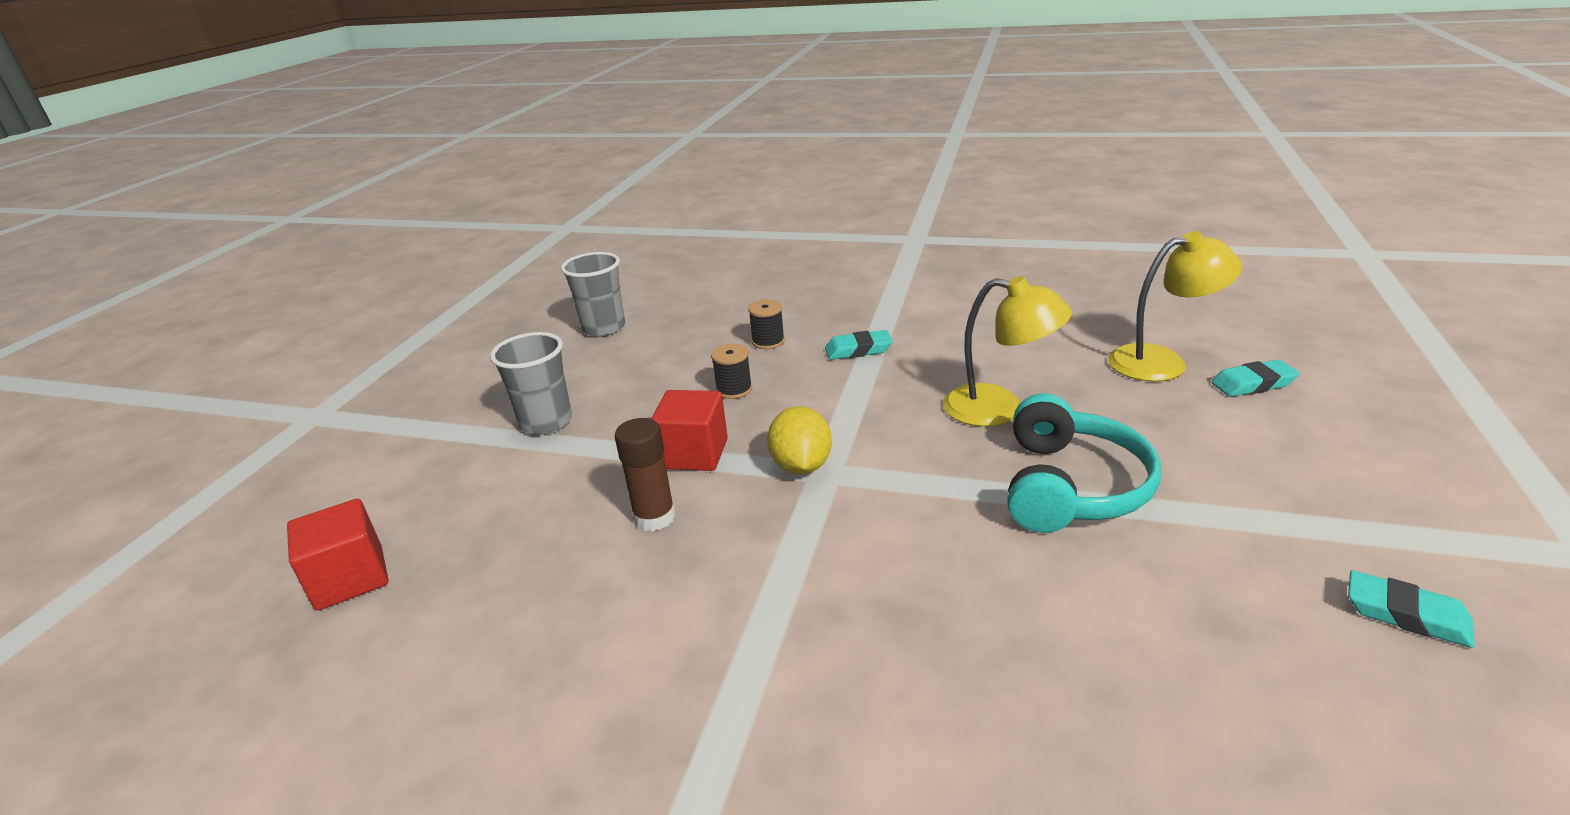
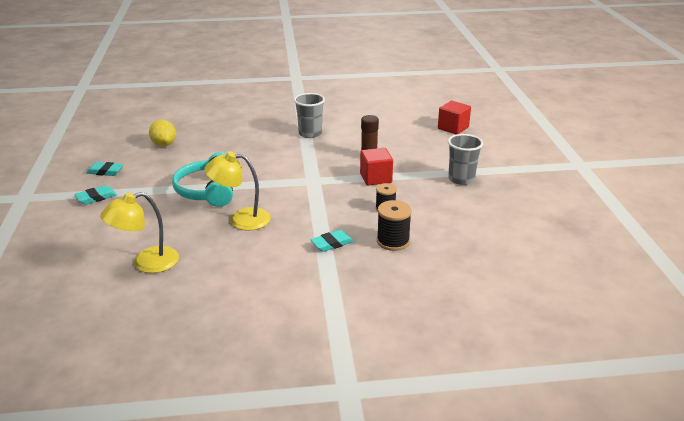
camera: 155 degrees right, 0 degrees up
(604, 328) = (511, 235): grey cup -> grey cup (310, 133)
(768, 341) = (393, 241): black spool -> black spool, size x1.51
(801, 466) = (324, 181): yellow lemon -> yellow lemon (164, 144)
(1253, 384) = (101, 255): turquoise eraser -> turquoise eraser (96, 198)

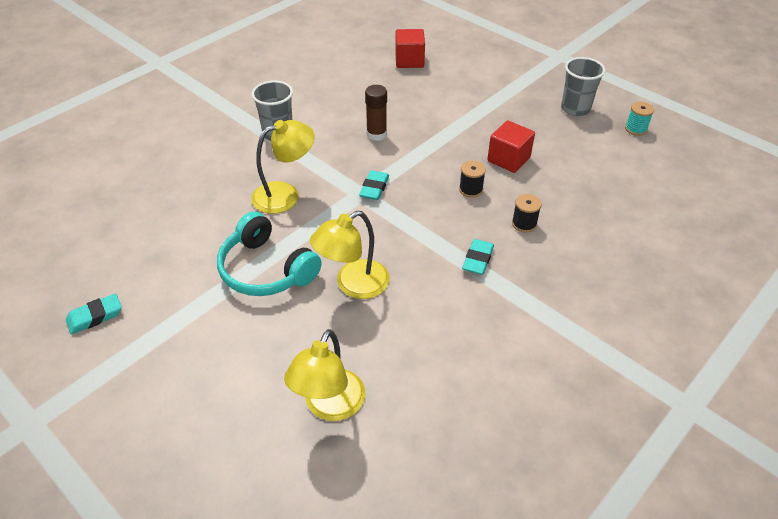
camera: 40 degrees left, 15 degrees up
(96, 198) = (138, 360): turquoise eraser -> turquoise eraser (374, 188)
(164, 144) = (119, 235): yellow lemon -> none
(269, 163) = (285, 195): none -> yellow lamp
(375, 178) = (416, 158): red cube -> red cube (508, 159)
(393, 241) = (524, 224): black spool -> black spool, size x0.66
(461, 179) = (491, 119): grey cup -> grey cup (575, 109)
(573, 230) = (636, 129): none -> turquoise spool

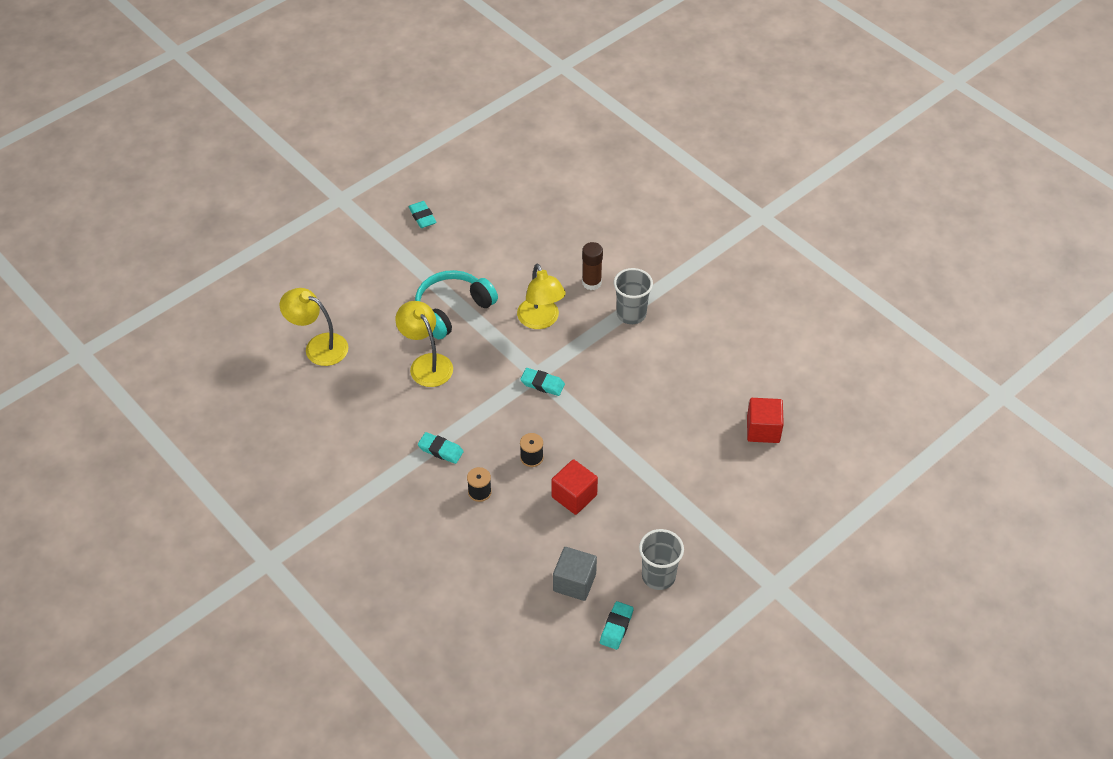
camera: 95 degrees right, 5 degrees up
(376, 134) = (624, 390): brown glue stick -> brown glue stick (591, 283)
(602, 154) = (574, 582): none -> grey cube
(636, 129) = (616, 627): turquoise spool -> turquoise eraser

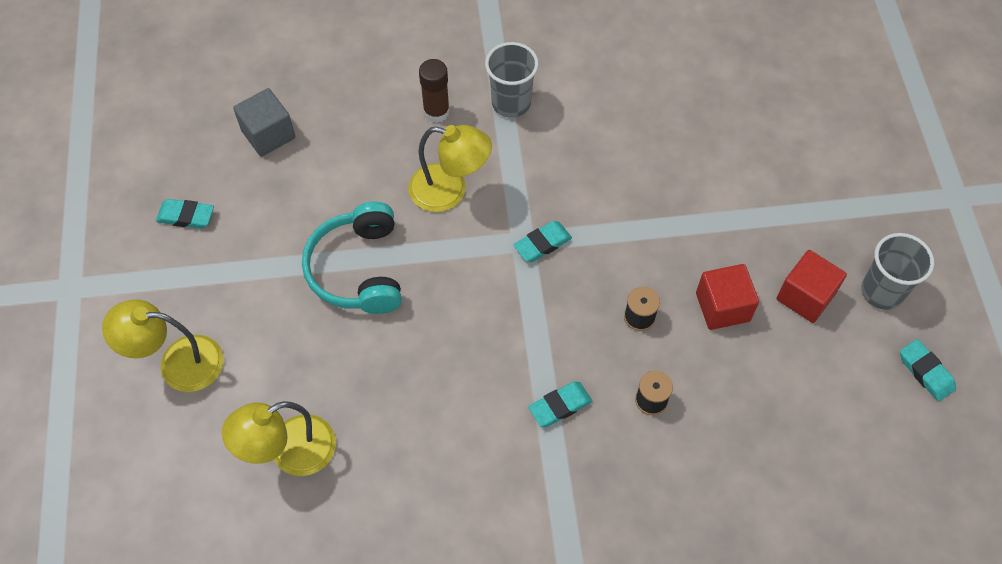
camera: 55 degrees left, 10 degrees up
(426, 364) = (418, 345): yellow lamp -> yellow lamp (178, 363)
(574, 582) = (841, 377): grey cube -> grey cube (268, 134)
(763, 430) = (753, 85): red cube -> red cube (805, 296)

